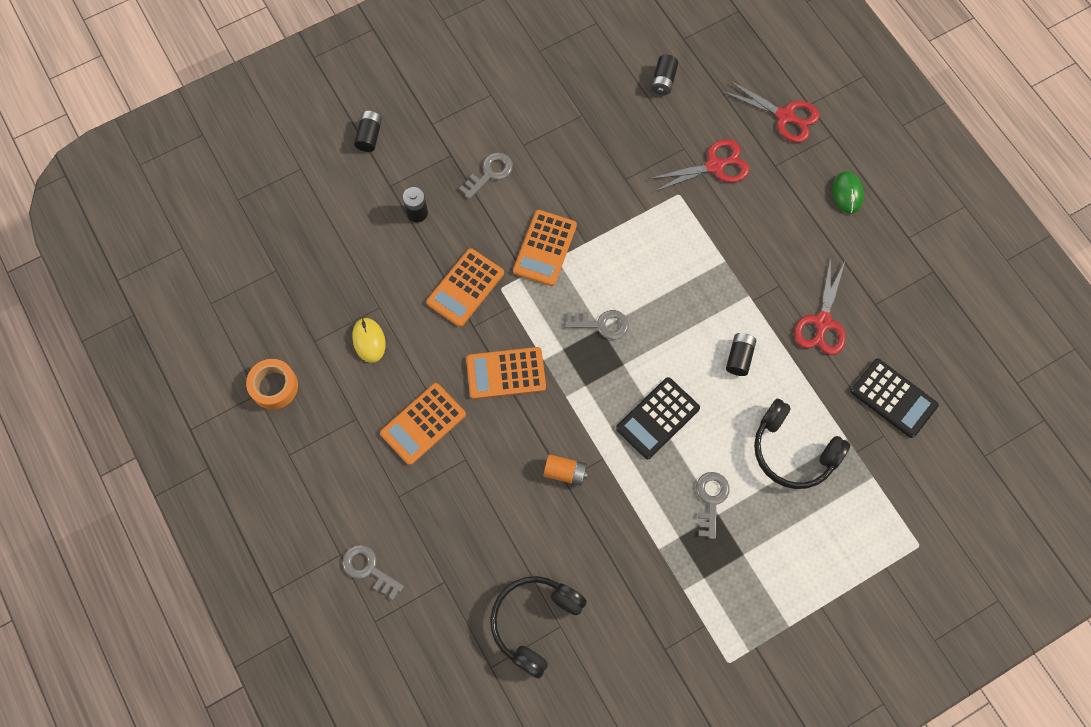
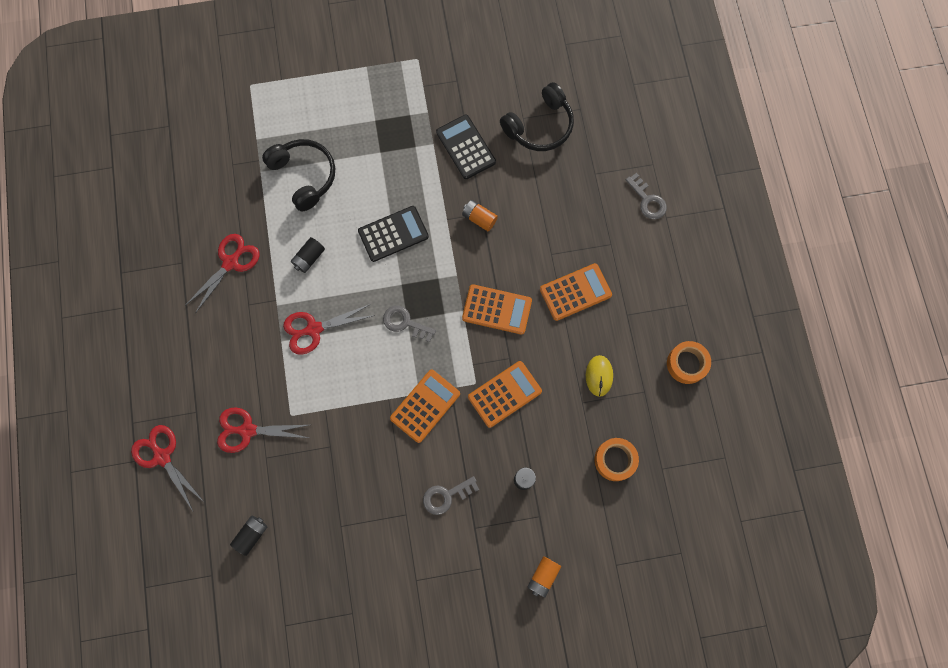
camera: 160 degrees left, 5 degrees up
(328, 262) = (615, 460): none -> orange tape
(369, 136) = (543, 576): black battery -> orange battery
(696, 284) = (313, 329): none -> red scissors
(711, 499) = (380, 163): grey key -> none
(847, 193) = (150, 364): green mouse -> none
(893, 398) = (209, 187): black calculator -> black calculator (465, 147)

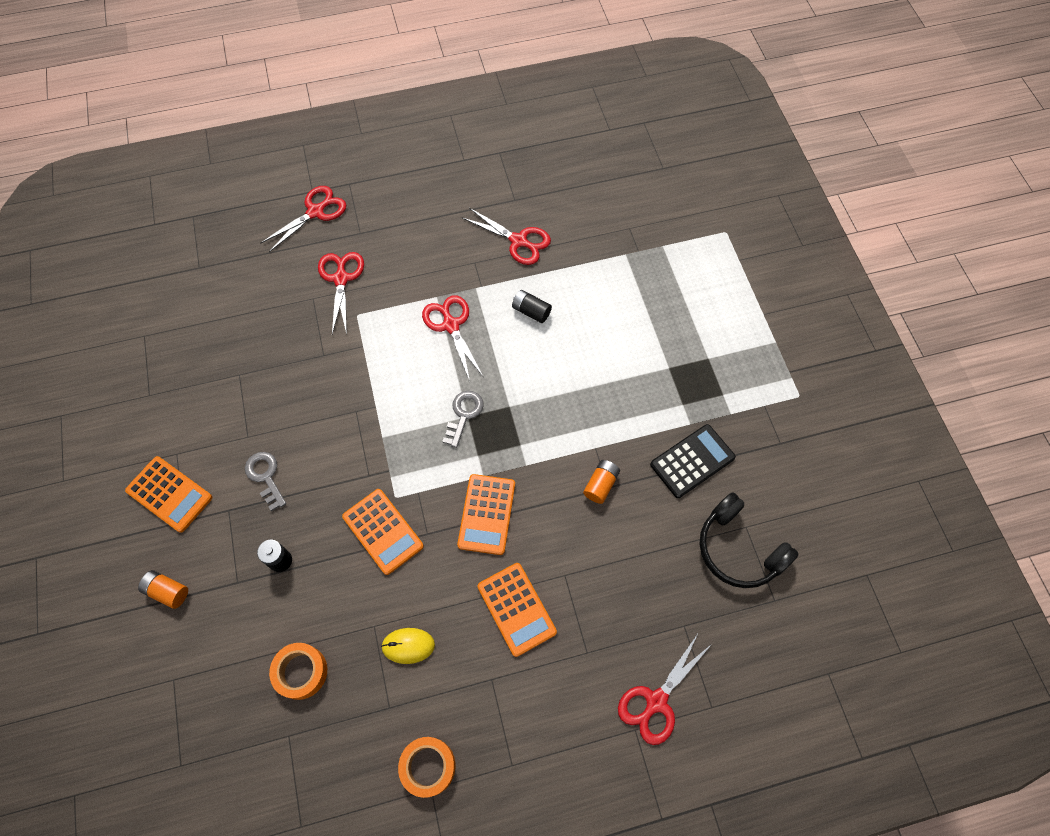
camera: 85 degrees right, 10 degrees down
(251, 535) = (235, 295): black battery -> none
(304, 176) = (626, 295): black headphones -> none
(393, 234) = (569, 392): black calculator -> none
(425, 406) = (368, 445): orange calculator -> orange calculator (169, 494)
(647, 200) = (656, 701): grey key -> red scissors

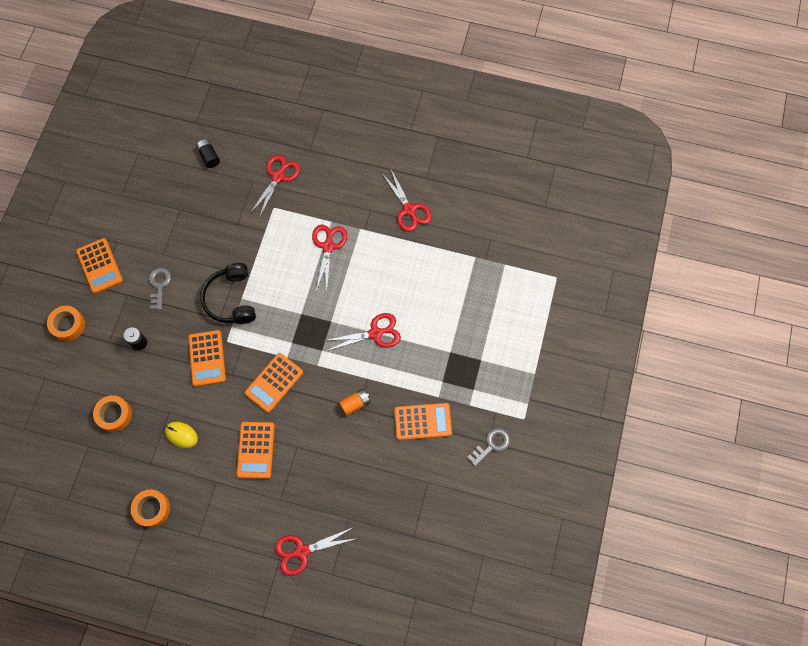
camera: 30 degrees right, 5 degrees up
(167, 591) = (68, 325): orange battery -> orange tape
(315, 211) = (290, 119): red scissors -> red scissors (375, 333)
(464, 414) = (299, 311): grey key -> grey key (491, 445)
(531, 311) = (385, 264): black battery -> black battery (209, 157)
(692, 461) = (422, 421): black calculator -> orange calculator
(738, 549) = (413, 492): black headphones -> black headphones (231, 299)

